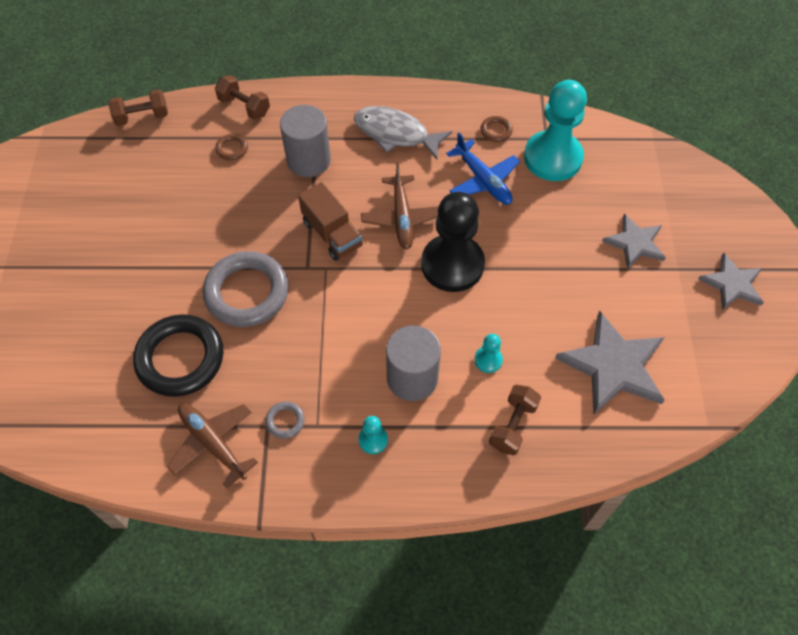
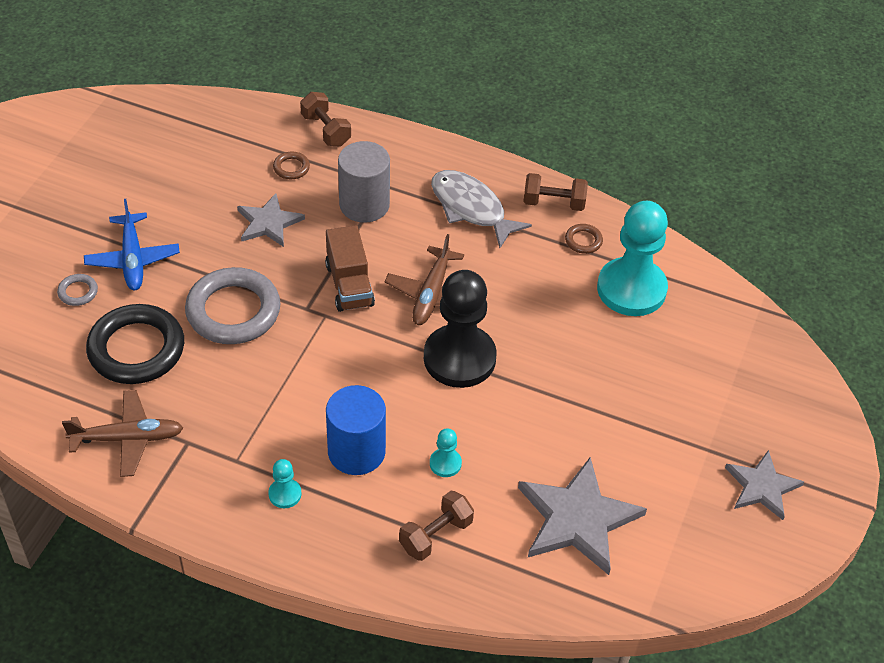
camera: 20 degrees right, 10 degrees down
(142, 117) = (217, 107): brown dumbbell -> brown dumbbell (554, 203)
(213, 444) = (127, 438): brown plane -> brown plane turned 105 degrees clockwise
(285, 421) = (207, 444): grey ring -> grey ring (78, 292)
(412, 378) = (356, 451): grey cylinder -> blue cylinder
(483, 180) = (540, 286): blue plane -> blue plane (133, 259)
(635, 243) = (674, 406): grey star -> grey star (268, 222)

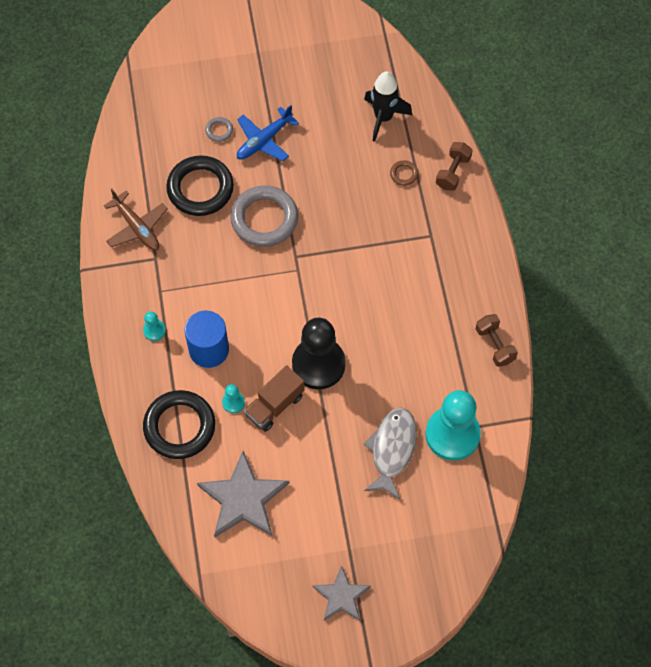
camera: 60 degrees right, 15 degrees up
(207, 148) = (383, 118): none -> black rocket
(268, 222) = (348, 192): grey star -> none
(349, 285) = (331, 268): brown truck -> brown truck (274, 405)
(364, 205) = (404, 235): grey cylinder -> none
(432, 294) = (359, 318): brown plane -> none
(436, 535) = (179, 427): brown dumbbell -> black ring
(471, 208) = (450, 298): grey fish -> grey fish (392, 450)
(583, 241) = (473, 382): brown ring -> none

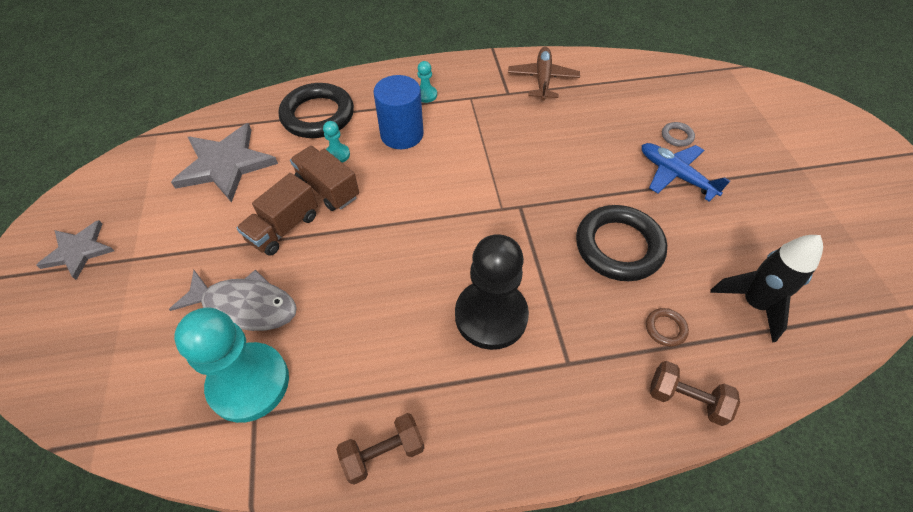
camera: 90 degrees right, 10 degrees down
(137, 227) = (542, 79): brown plane -> brown plane turned 135 degrees clockwise
(200, 188) = (597, 123): black ring -> black ring (618, 246)
(264, 219) = (567, 177): grey ring -> none
(317, 435) = (283, 228): none -> brown truck
(318, 364) = (374, 229): black pawn -> black pawn (491, 316)

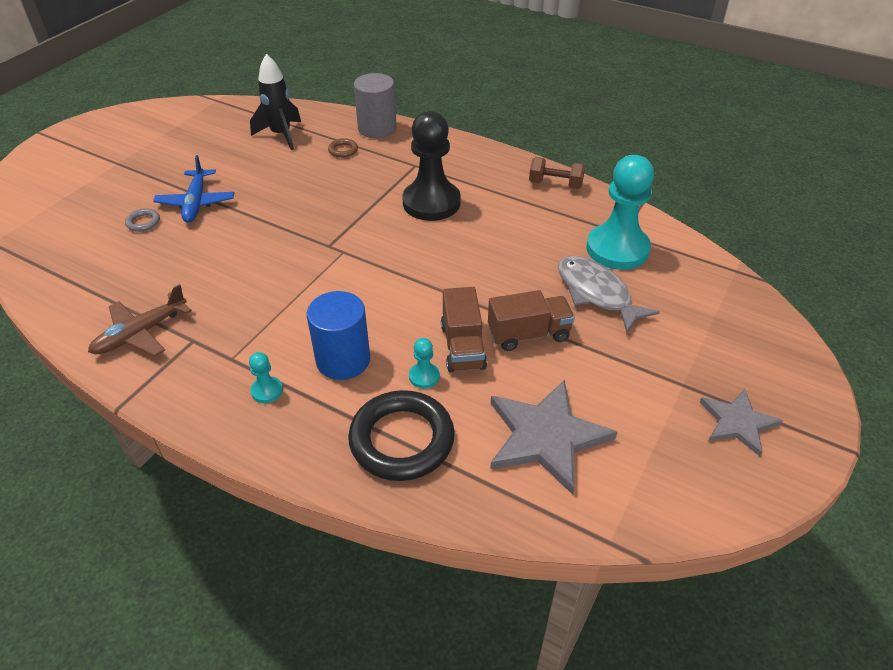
camera: 140 degrees left, 10 degrees down
(618, 246) = (304, 191): black ring -> none
(686, 399) = (377, 128): brown dumbbell -> grey cylinder

